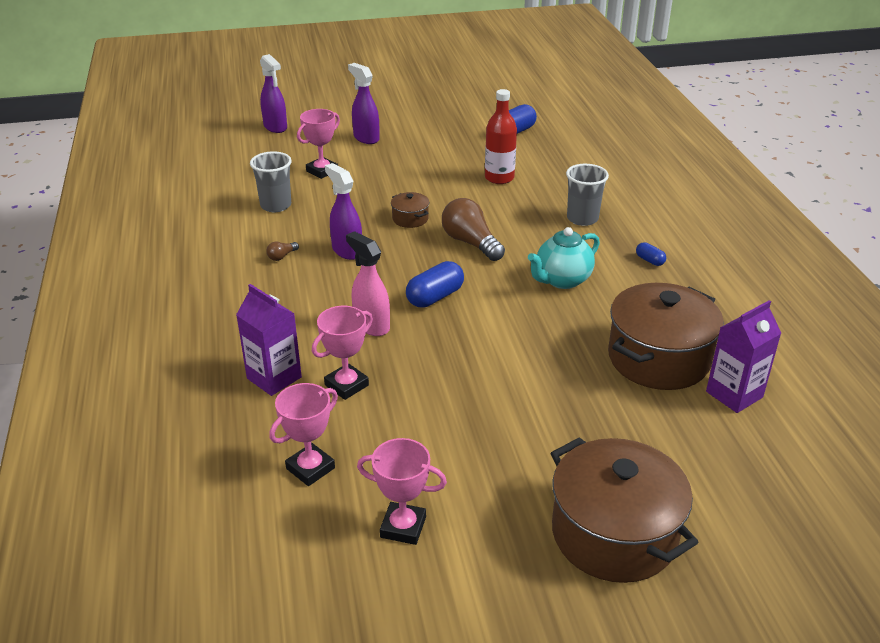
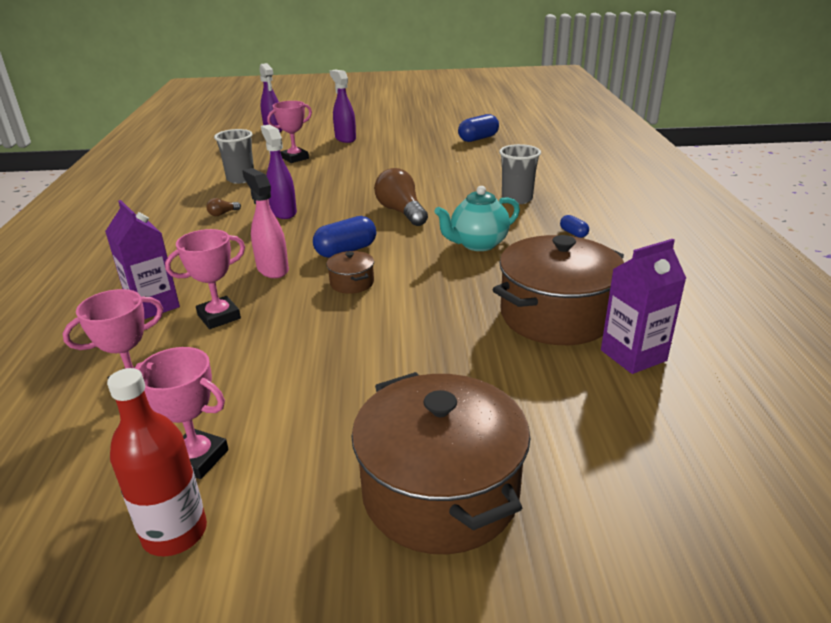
camera: 10 degrees right, 5 degrees down
(410, 219) = (354, 192): brown pot -> brown pot (352, 283)
(499, 178) = (450, 168): red bottle -> red bottle (175, 533)

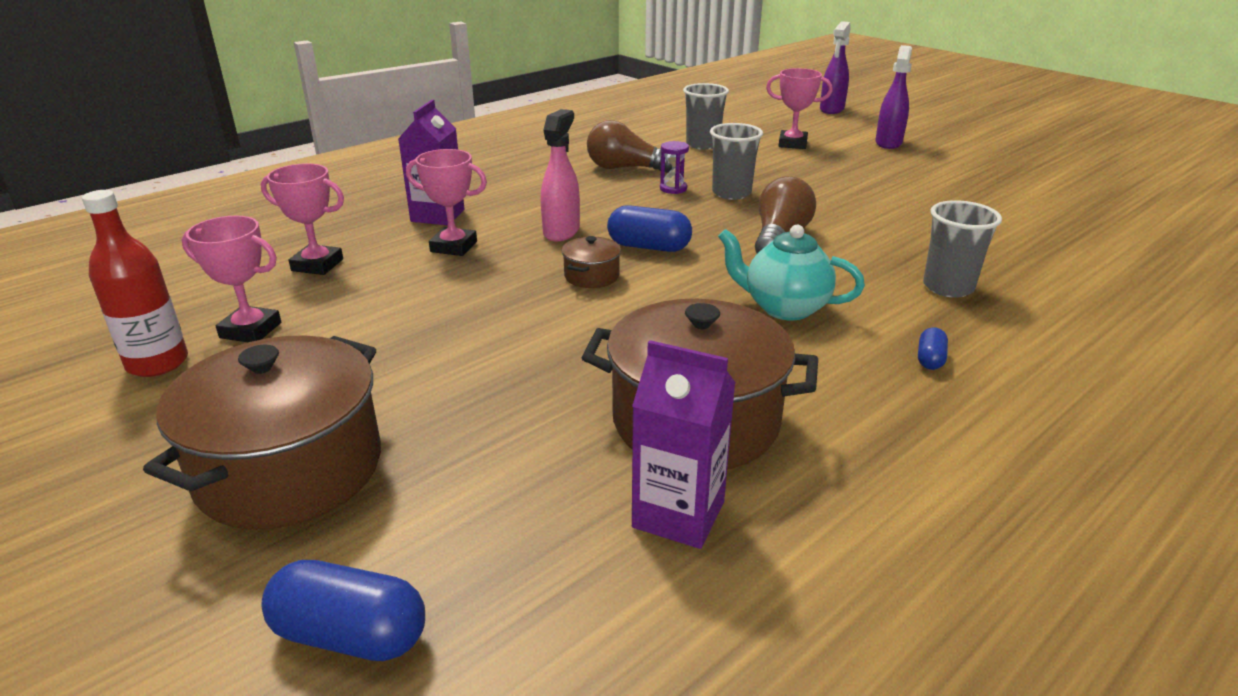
camera: 50 degrees right, 0 degrees up
(197, 458) = (250, 330): pink trophy -> pink trophy turned 60 degrees counterclockwise
(222, 214) = (625, 168): brown light bulb -> brown light bulb, size x2.25
(283, 212) = (673, 189): purple spray bottle -> purple hourglass
(323, 200) = (731, 193): none -> grey cup
(478, 138) = (1064, 200): blue capsule -> blue capsule (350, 635)

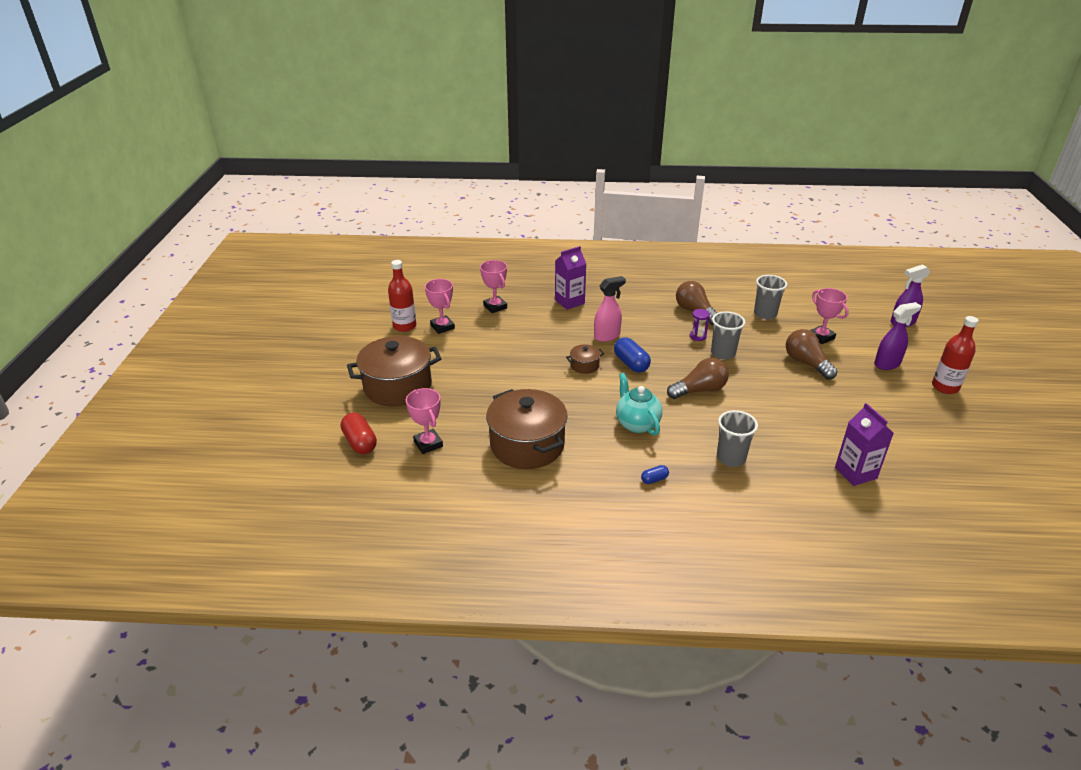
camera: 45 degrees right, 5 degrees up
(350, 635) = (360, 442): blue capsule -> red capsule
(453, 247) = (553, 322): pink trophy -> pink trophy (428, 444)
(678, 514) = (475, 469): purple carton -> purple carton (855, 473)
(826, 169) = (806, 363): none -> brown light bulb
(964, 142) = (945, 387): none -> red bottle

